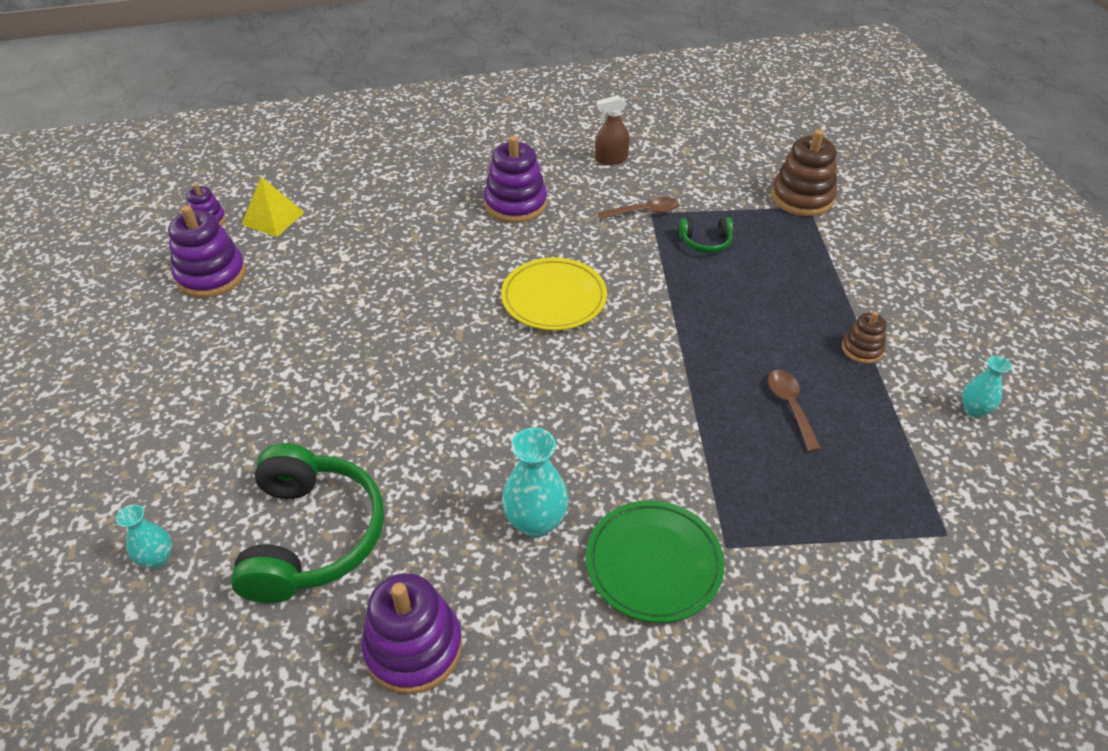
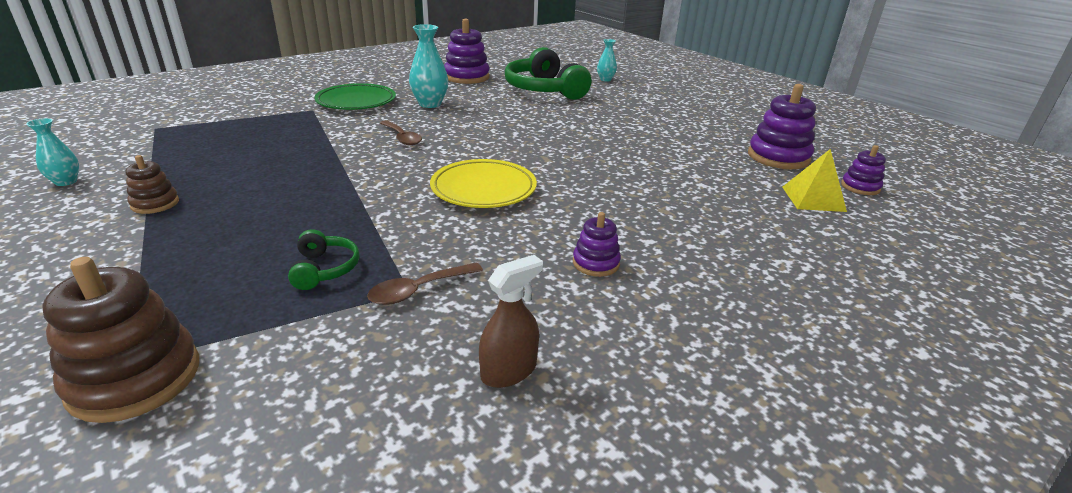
camera: 155 degrees right, 15 degrees down
(516, 204) = (596, 263): purple stacking toy -> purple stacking toy, size x0.55
(705, 242) = (324, 269): green headphones -> green headphones turned 105 degrees clockwise
(790, 406) = (250, 161): brown spoon -> brown spoon (402, 138)

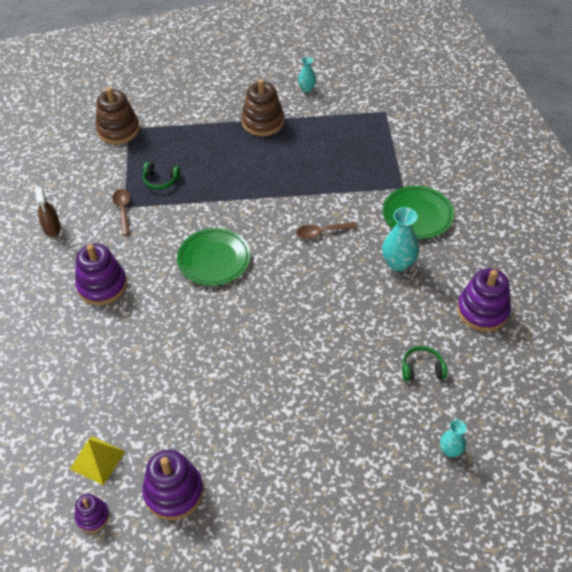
camera: 115 degrees right, 20 degrees up
(155, 204) = (263, 122): brown stacking toy -> brown stacking toy, size x1.81
(483, 189) = (214, 259): yellow plate -> green plate
(544, 90) = (422, 369): green headphones -> green headphones, size x0.46
(596, 263) = (102, 285): purple stacking toy -> purple stacking toy, size x1.81

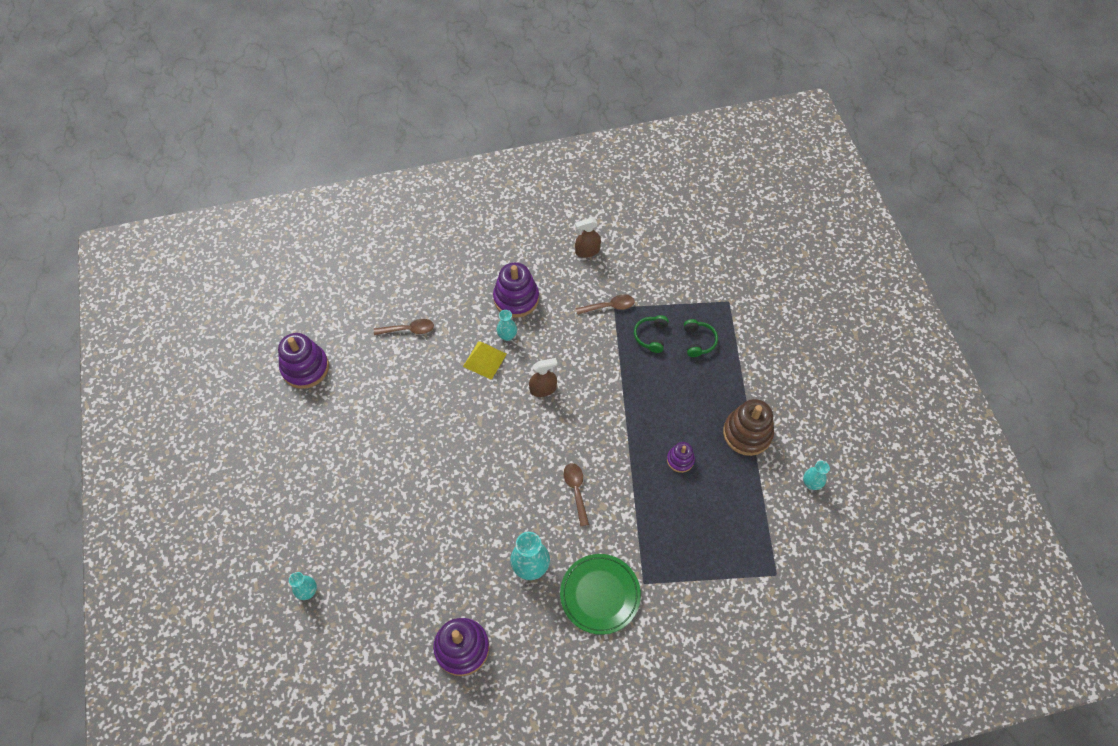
camera: 90 degrees right, 10 degrees up
(93, 516) = (295, 314): purple stacking toy -> purple stacking toy (680, 460)
(97, 460) = (341, 313): yellow pyramid -> yellow pyramid (484, 360)
(118, 130) = (725, 292): brown stacking toy -> none
(130, 384) = (409, 329): none -> brown spoon
(148, 291) = (507, 336): none -> turquoise vase
(214, 259) = (543, 389): green plate -> brown spray bottle
(422, 369) = (397, 576): green headphones -> green headphones (698, 341)

